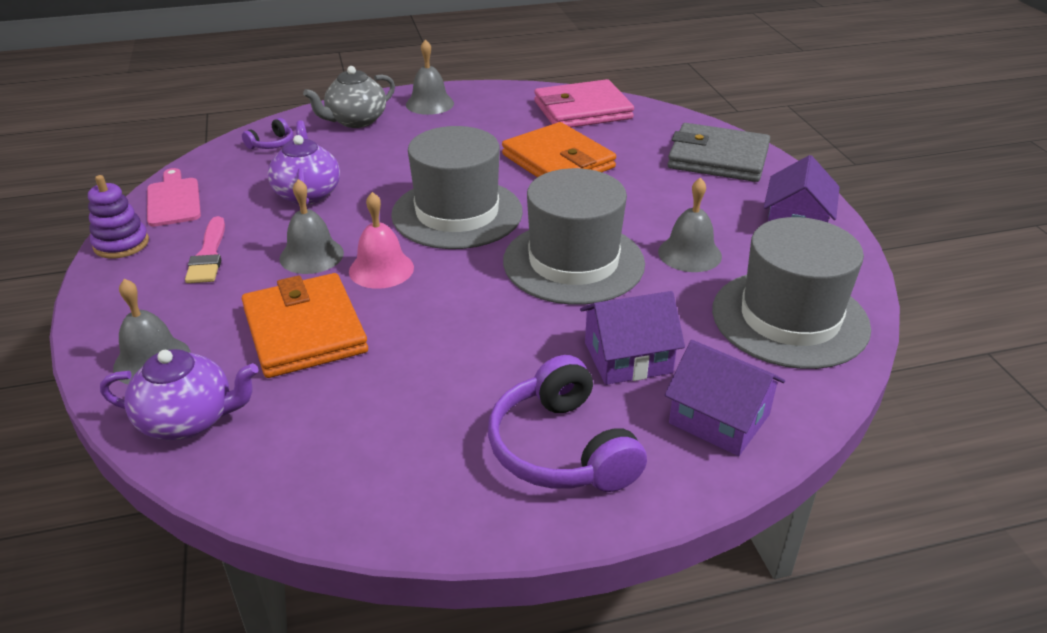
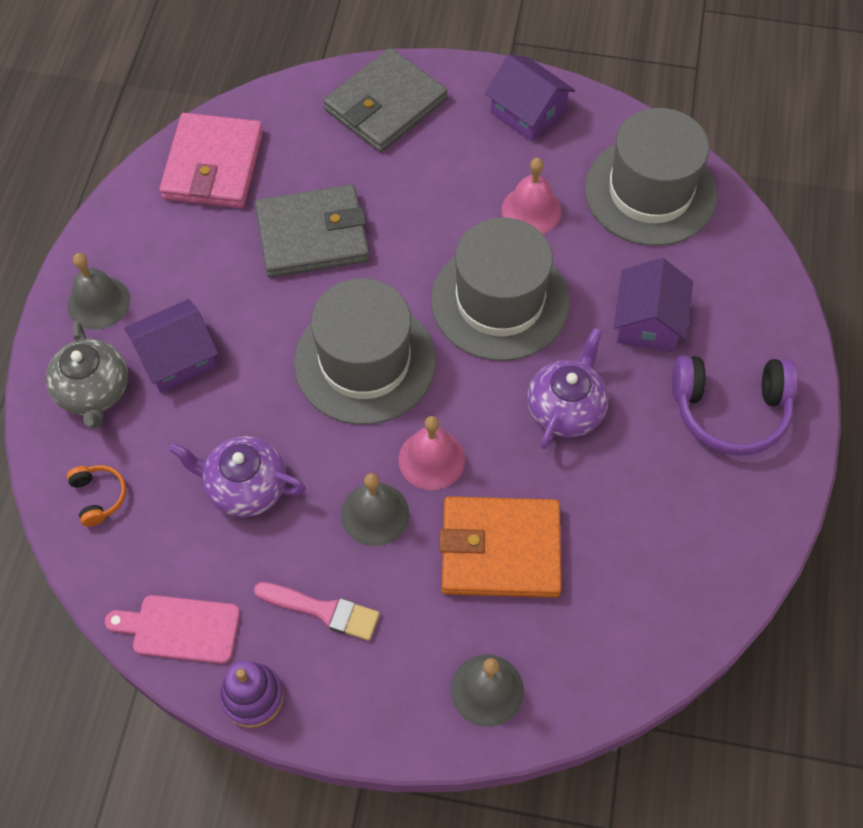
camera: 65 degrees left, 25 degrees up
(188, 420) = (587, 670): purple teapot -> purple teapot (565, 409)
(272, 144) = (99, 496): purple headphones -> orange headphones
(558, 161) = (312, 235): orange wallet -> grey wallet
(689, 254) = (531, 210): grey bell -> pink bell
(719, 419) = (740, 298): purple house -> purple house (177, 358)

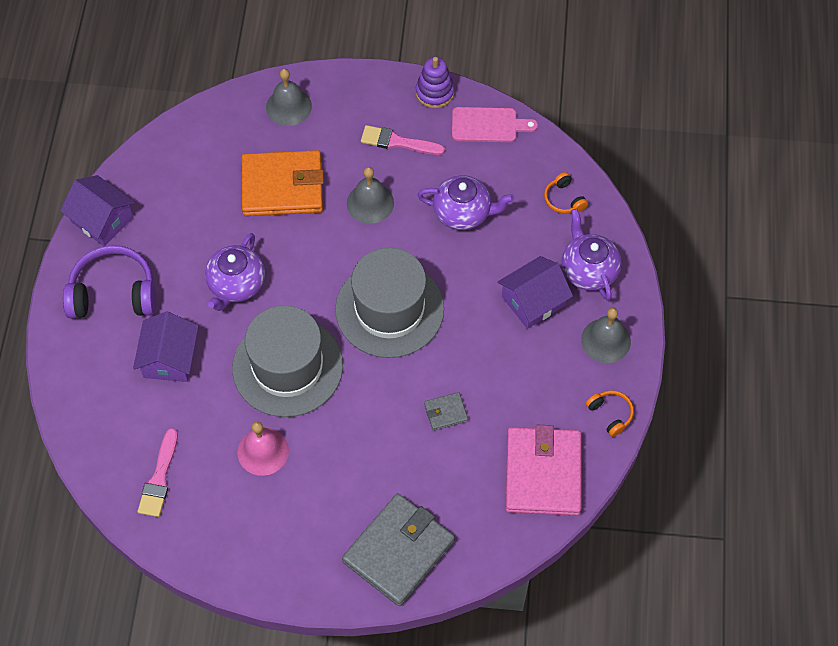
camera: 175 degrees right, 0 degrees up
(94, 392) = (588, 270): grey teapot -> purple teapot
(119, 219) = (610, 414): none -> orange headphones
(312, 235) = (445, 412): grey wallet -> grey wallet, size x0.44
(431, 459) = (333, 242): pink bell -> none
(527, 112) = (266, 553): purple house -> purple house (102, 220)
(650, 192) = (159, 478): grey hat -> pink brush

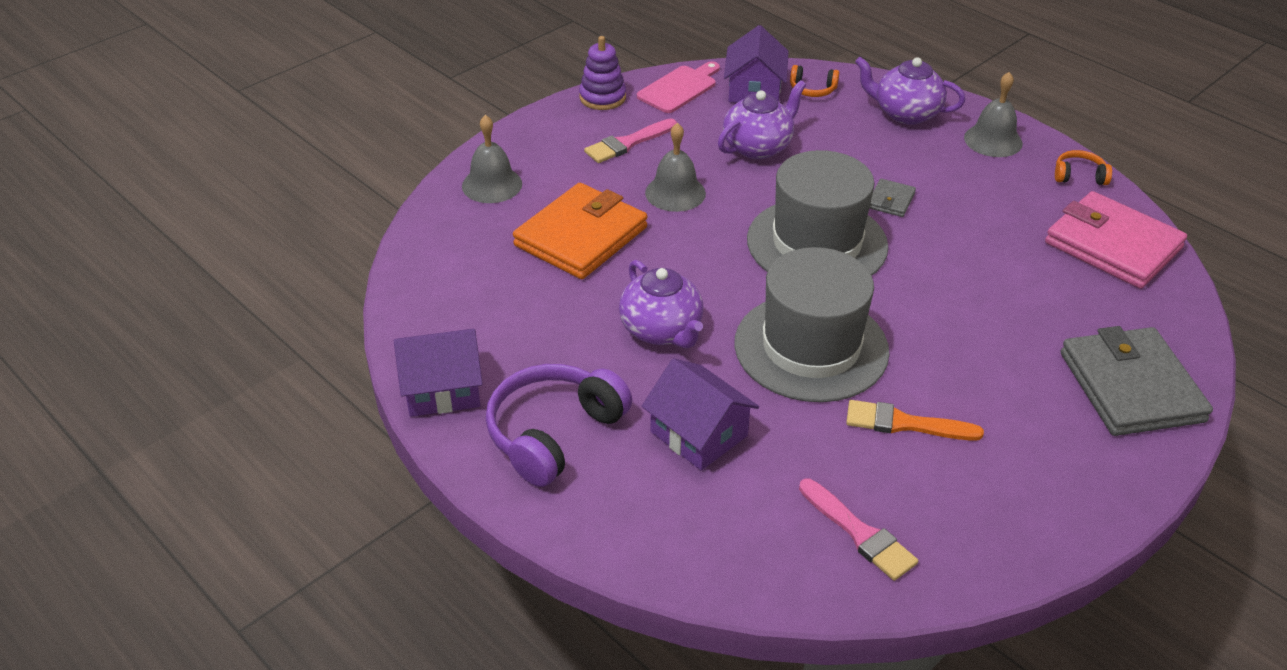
camera: 50 degrees left, 20 degrees down
(263, 451) = (905, 423): pink bell -> orange brush
(445, 412) = (981, 269): grey wallet -> grey wallet (890, 200)
(533, 301) = (905, 157): purple house -> purple house (754, 89)

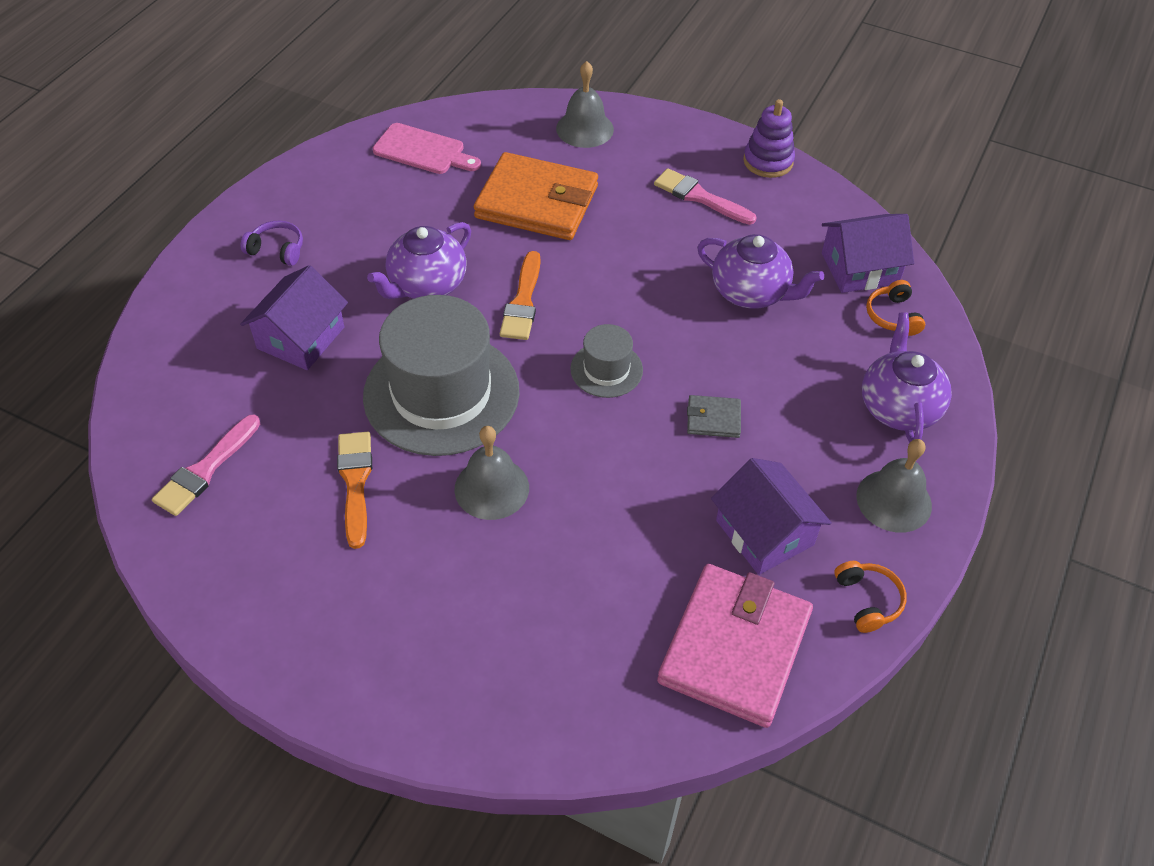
camera: 70 degrees right, 10 degrees up
(442, 389) = (309, 175): purple house -> purple house (764, 532)
(553, 433) = (277, 250): purple headphones -> purple headphones, size x0.49
(675, 193) = (636, 248): grey bell -> grey bell (491, 488)
(679, 88) = (822, 211): pink cutting board -> pink cutting board (423, 151)
(713, 273) = (523, 301): none -> orange brush
(817, 243) = (606, 369): grey hat -> grey hat, size x0.48
(1131, 387) = (474, 681): grey wallet -> none

